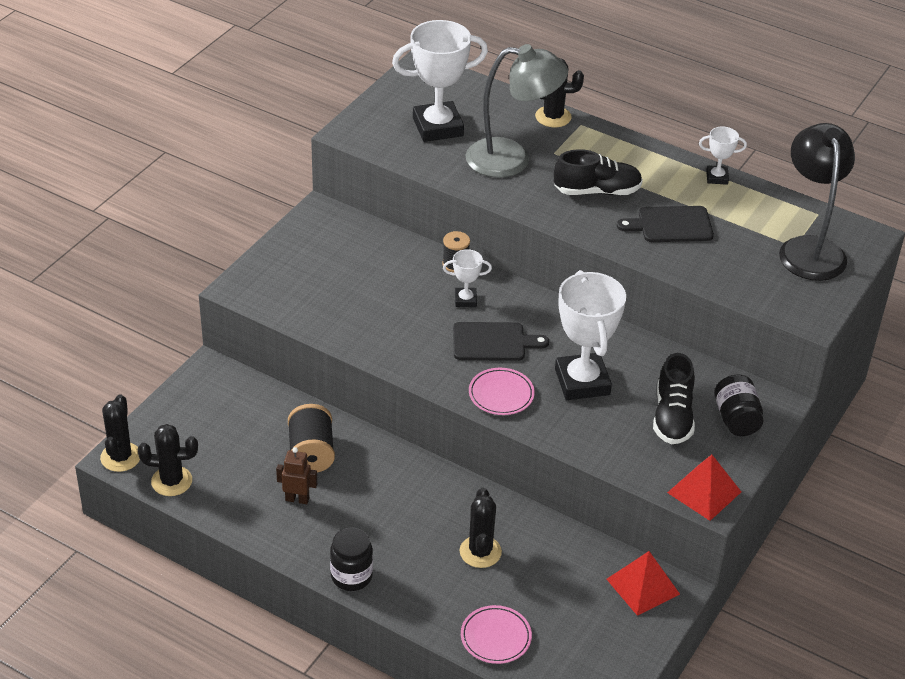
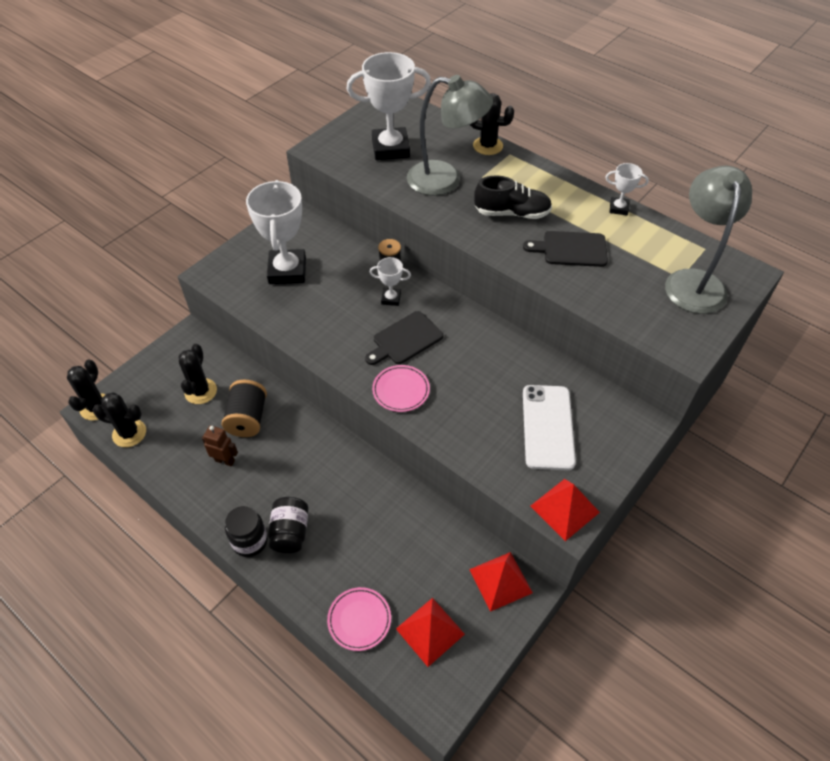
camera: 10 degrees right, 10 degrees up
(480, 552) = (365, 529): black cactus -> black cactus (201, 391)
(493, 342) = (405, 339): black cutting board -> black cutting board turned 135 degrees clockwise
(575, 640) = (430, 631): none -> red pyramid
(582, 382) = (474, 384): white trophy -> white trophy (287, 271)
(672, 417) = (548, 427): black shoe -> white phone
(736, 419) = (605, 435): black jar -> black jar (290, 532)
(809, 248) = (693, 281): black lamp -> grey lamp

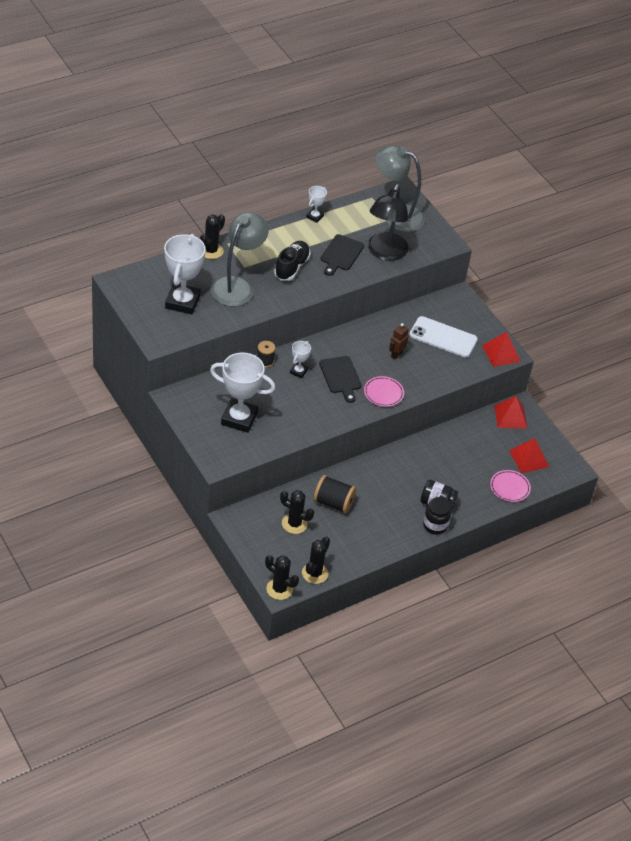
camera: 75 degrees left, 5 degrees down
(225, 460) = (365, 524): brown robot -> brown robot (396, 355)
(610, 290) = (385, 253): none -> black lamp

